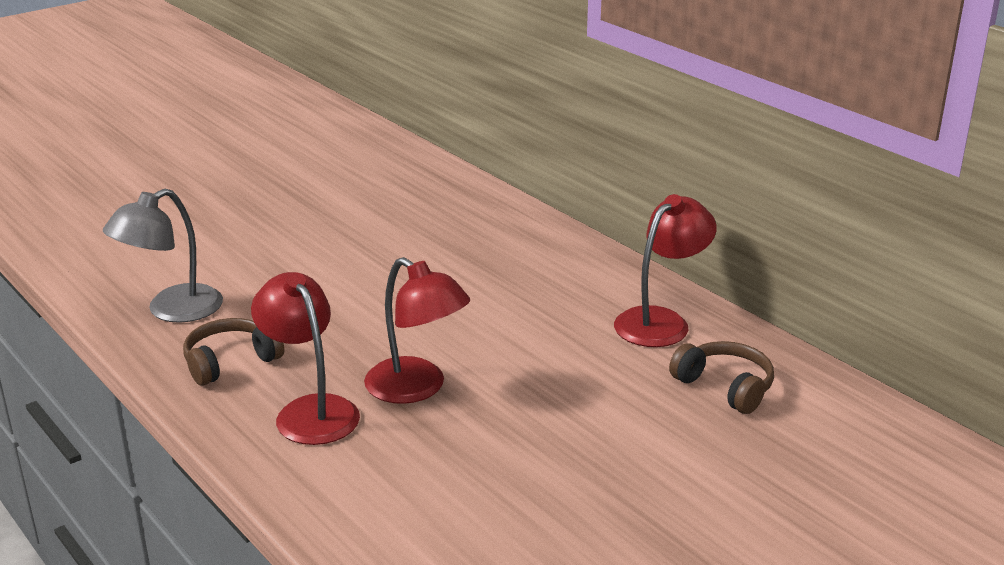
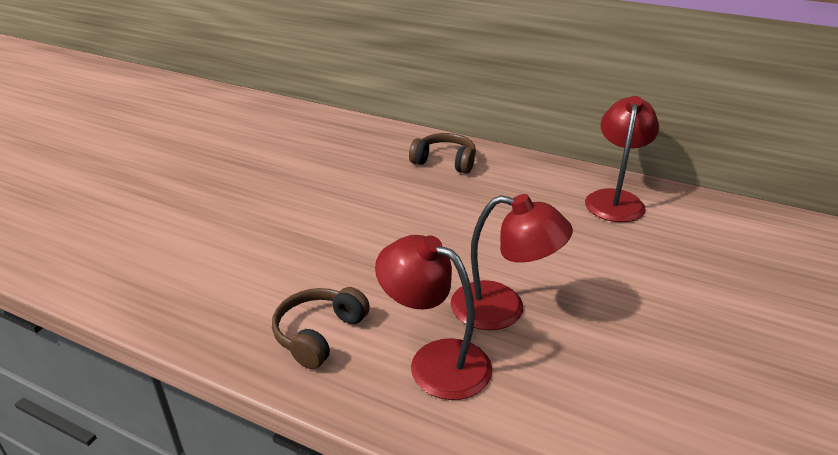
camera: 25 degrees left, 5 degrees up
(172, 310) = (219, 298): grey lamp -> none
(725, 387) = (711, 238): brown headphones -> brown headphones (445, 162)

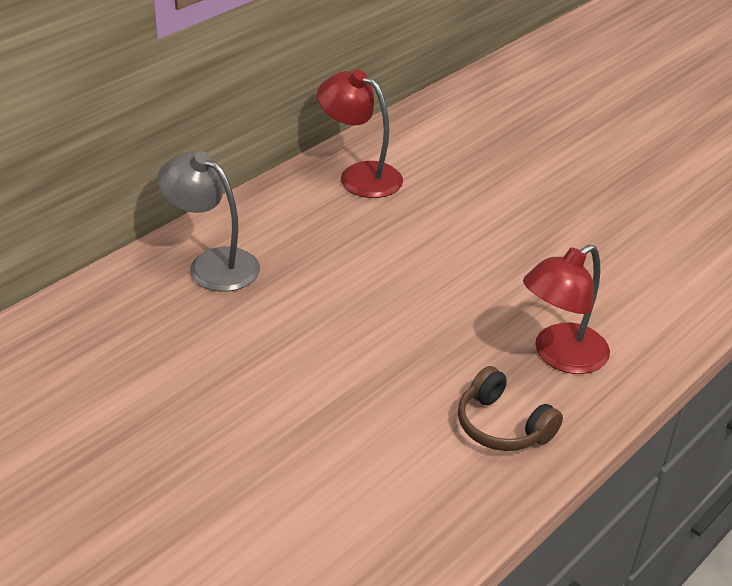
camera: 75 degrees left, 5 degrees up
(445, 162) = (212, 264): brown headphones -> grey lamp
(503, 309) = (503, 297): red lamp -> none

